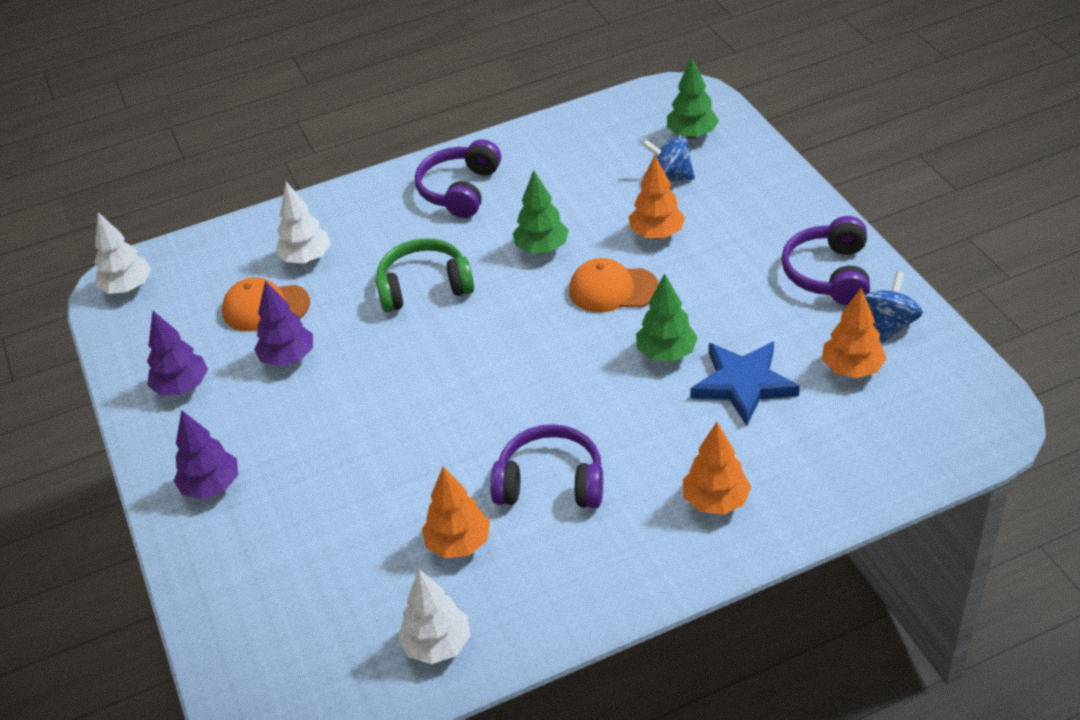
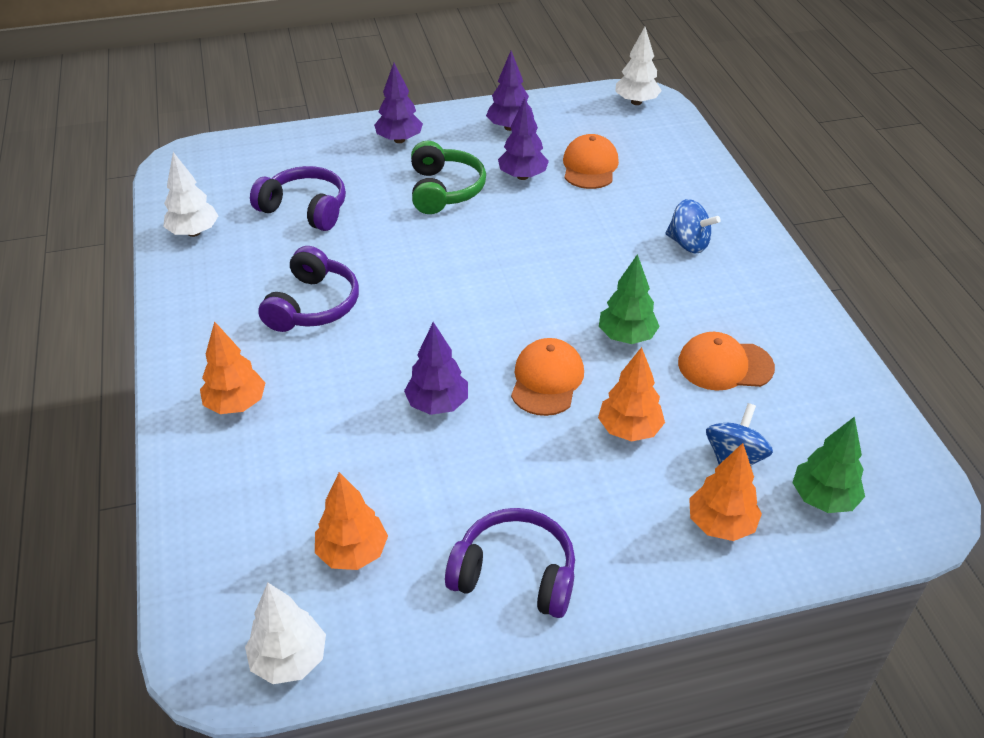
camera: 95 degrees right, 0 degrees up
(306, 258) = (650, 189): white tree -> white tree (289, 660)
(424, 287) = (590, 254): green headphones -> green headphones (444, 190)
(458, 543) = (279, 250): orange tree -> orange tree (721, 524)
(460, 190) = (736, 289): purple headphones -> purple headphones (305, 209)
(563, 189) = (724, 365): none -> orange cap
(666, 353) = (437, 404): green tree -> purple tree
(743, 384) = (370, 455): blue star -> none
(888, 325) = (407, 609): blue spinning top -> blue spinning top (688, 244)

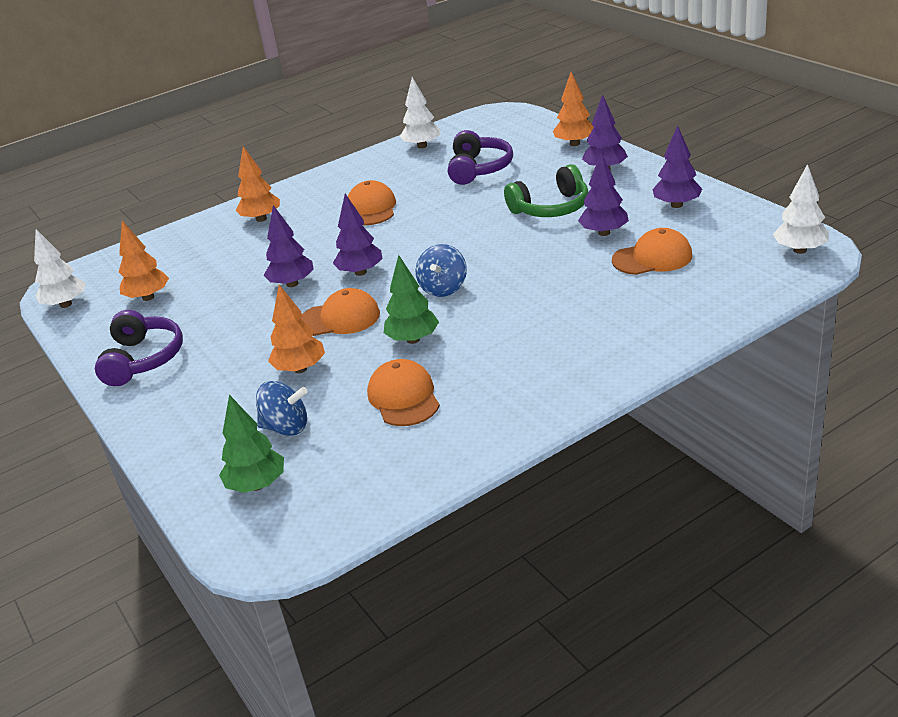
camera: 75 degrees right, 10 degrees down
(313, 305) = (371, 208): purple headphones -> orange cap
(459, 345) = (360, 272): none -> purple tree
(688, 244) = (571, 338): blue spinning top -> blue spinning top (443, 288)
(721, 524) = (212, 436): orange tree -> orange tree (574, 144)

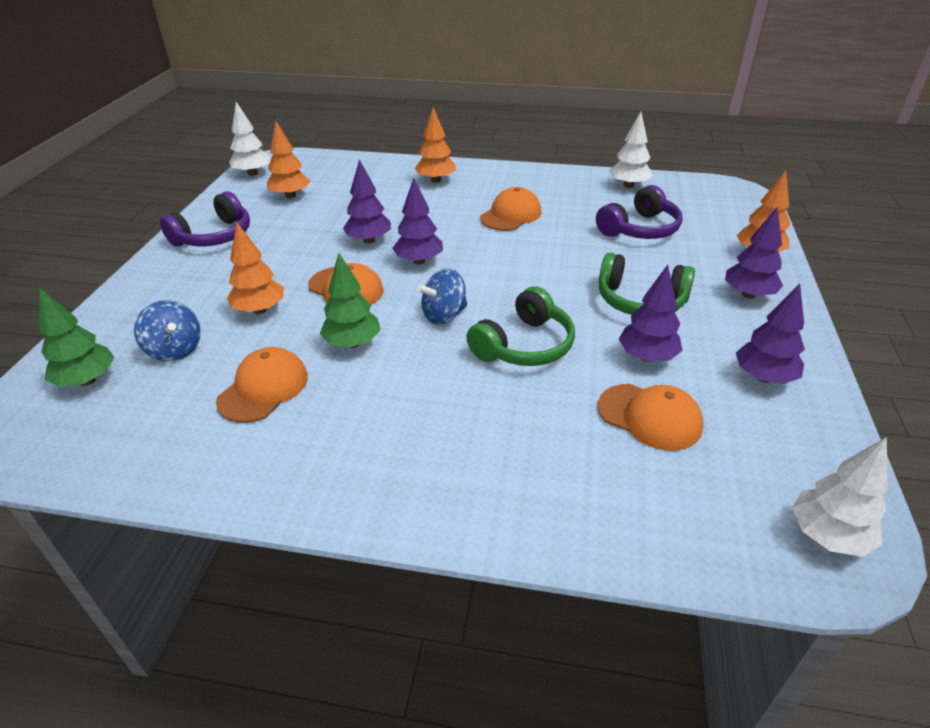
camera: 40 degrees right, 5 degrees up
(526, 271) = (524, 345): none -> green headphones

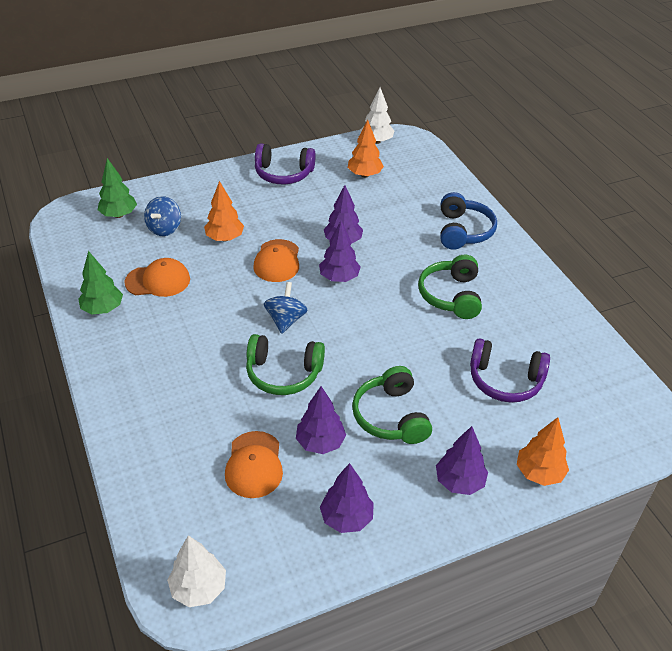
camera: 55 degrees right, 5 degrees up
(352, 343) = (224, 294): green tree -> green tree (103, 309)
(436, 180) = (463, 231): orange tree -> blue headphones
(444, 315) = (285, 320): blue spinning top -> blue spinning top turned 75 degrees clockwise
(511, 215) = (451, 295): orange cap -> green headphones
(628, 185) = (580, 347): white tree -> none

